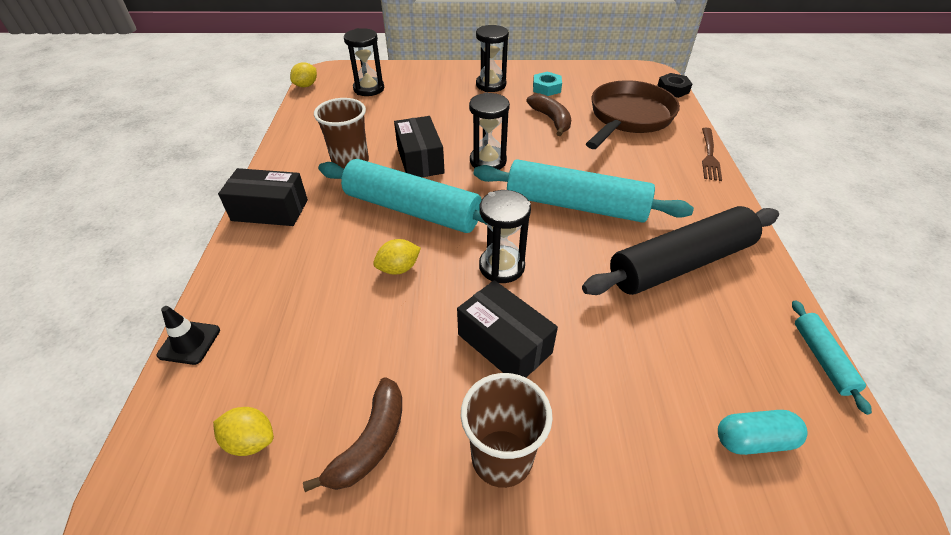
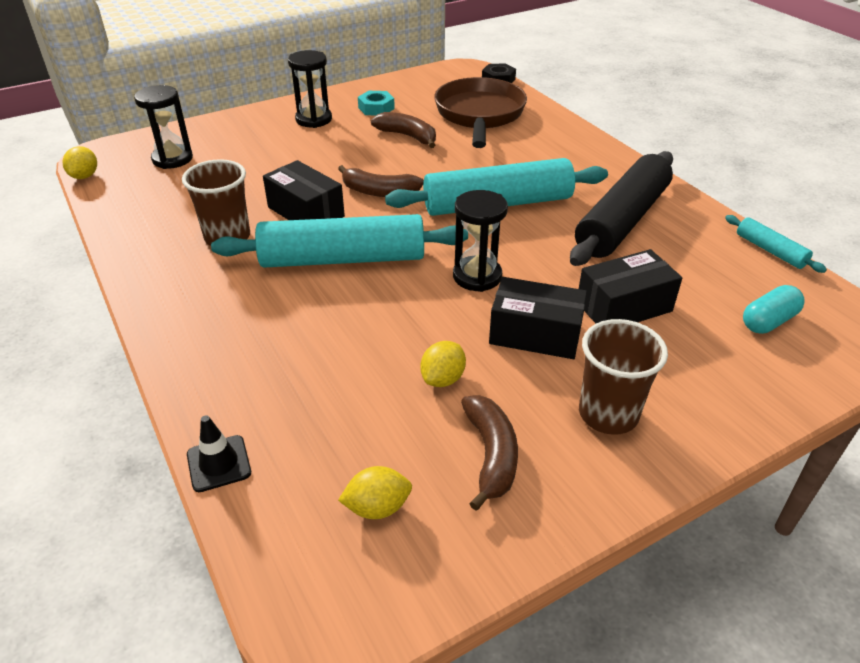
camera: 30 degrees left, 5 degrees down
(270, 210) = (179, 313): black box -> black box (623, 306)
(398, 268) = (380, 313): yellow lemon -> yellow lemon (443, 379)
(488, 161) = (379, 192): black hourglass -> brown banana
(709, 156) = (576, 128): brown fork -> none

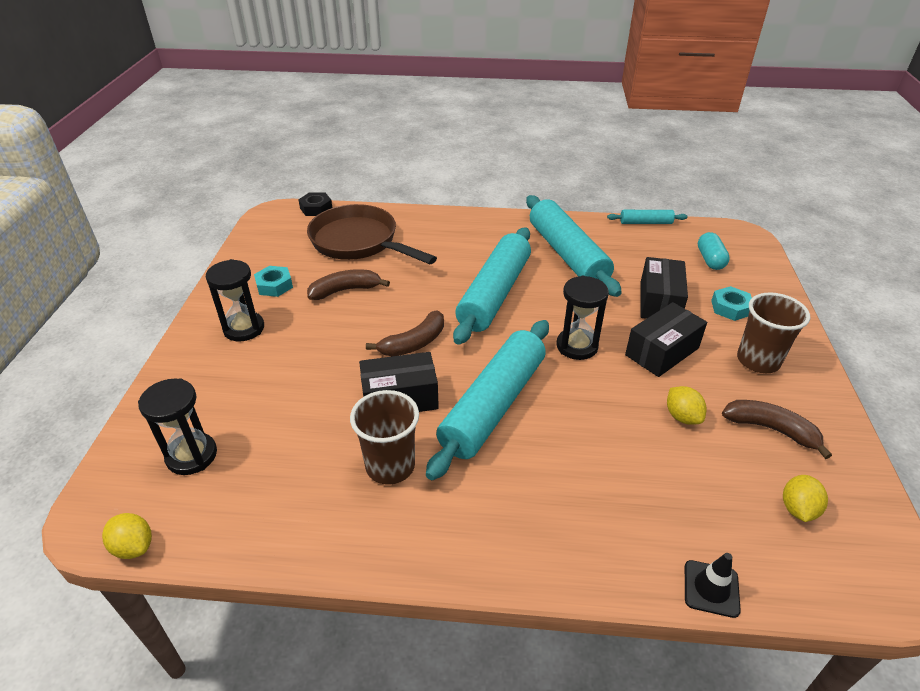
camera: 55 degrees left, 0 degrees up
(622, 221) = (567, 255): black rolling pin -> turquoise rolling pin
(687, 364) = (730, 308): none -> turquoise nut

